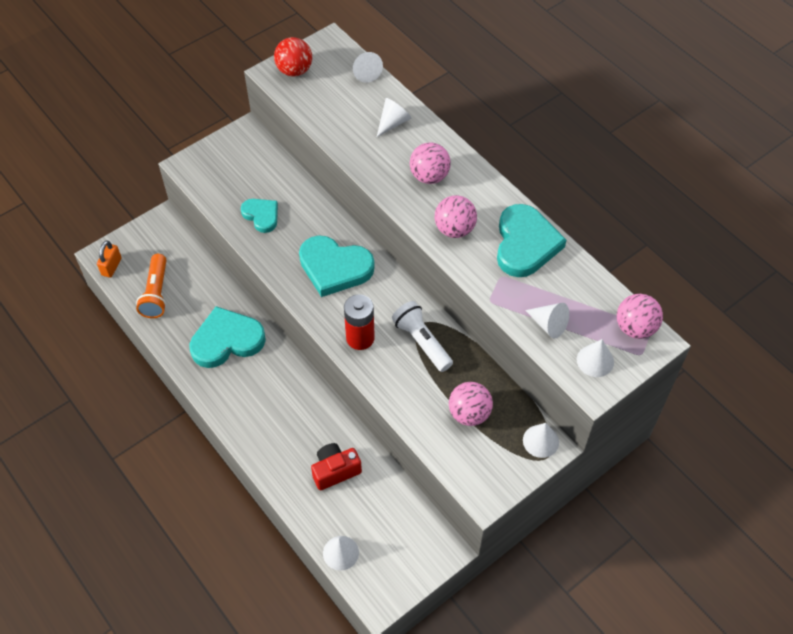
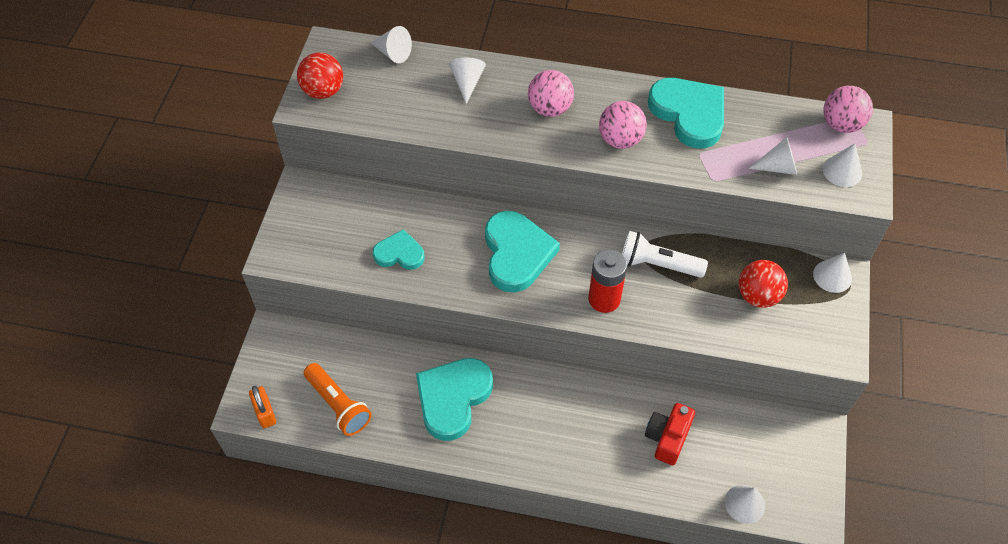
camera: 40 degrees left, 0 degrees up
(334, 268) = (516, 254): turquoise heart -> turquoise heart turned 75 degrees counterclockwise
(469, 413) = (757, 296): pink ball -> red ball

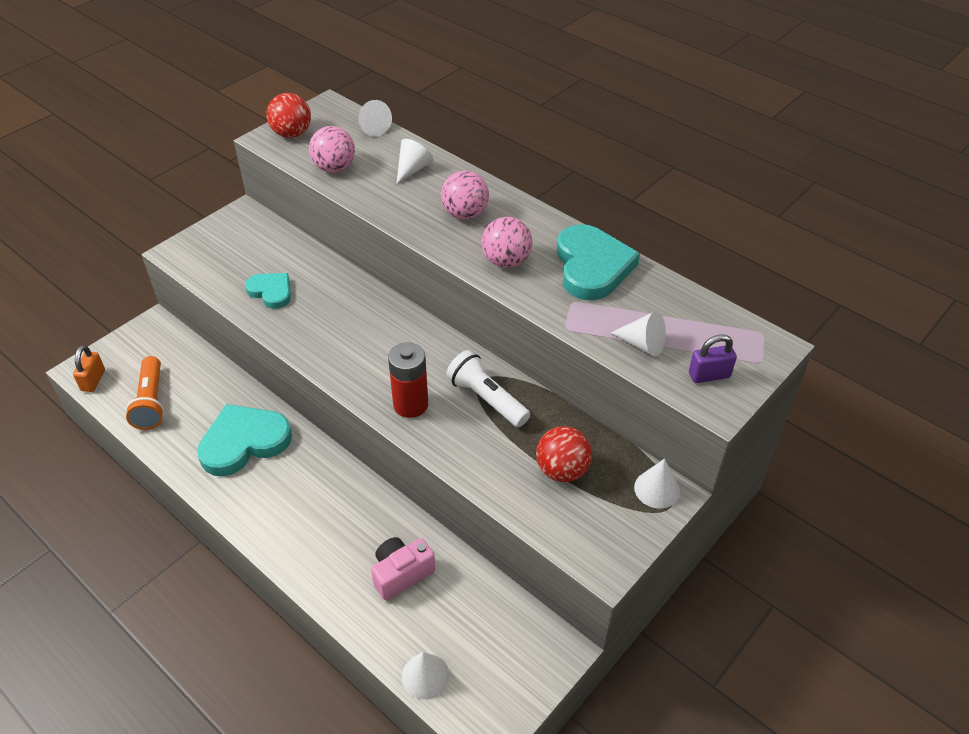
camera: 30 degrees right, 10 degrees down
(516, 254) = (367, 334): turquoise heart -> none
(667, 438) = (401, 574): red camera -> pink camera
(841, 124) = (744, 335): pink ball -> pink ball (334, 168)
(842, 171) = (709, 375): white cone -> purple padlock

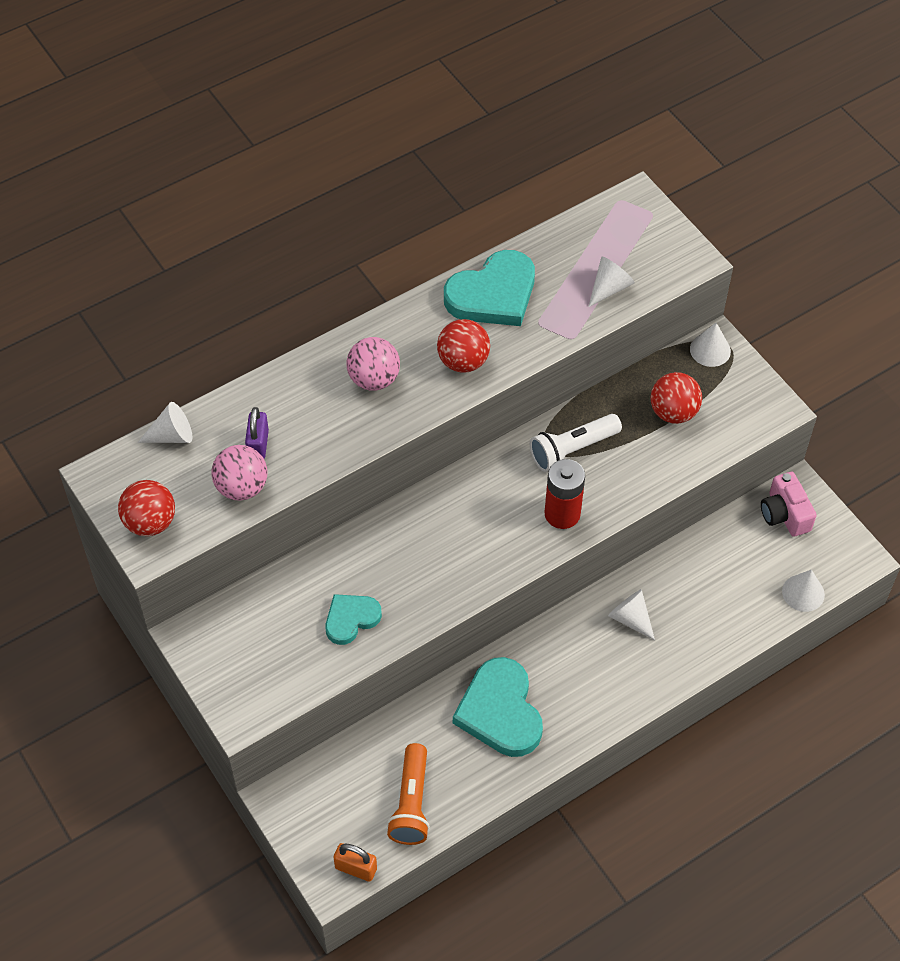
camera: 75 degrees left, 10 degrees up
(151, 402) = (411, 803): orange flashlight -> orange flashlight turned 90 degrees clockwise
(401, 574) = (698, 592): pink camera -> pink camera (784, 514)
(413, 169) = (273, 411): white cone -> white cone (630, 618)
(506, 261) = (463, 361): pink ball -> red ball
(592, 266) = (493, 294): turquoise heart -> turquoise heart turned 135 degrees clockwise
(709, 375) = (659, 254): purple padlock -> purple padlock (258, 444)

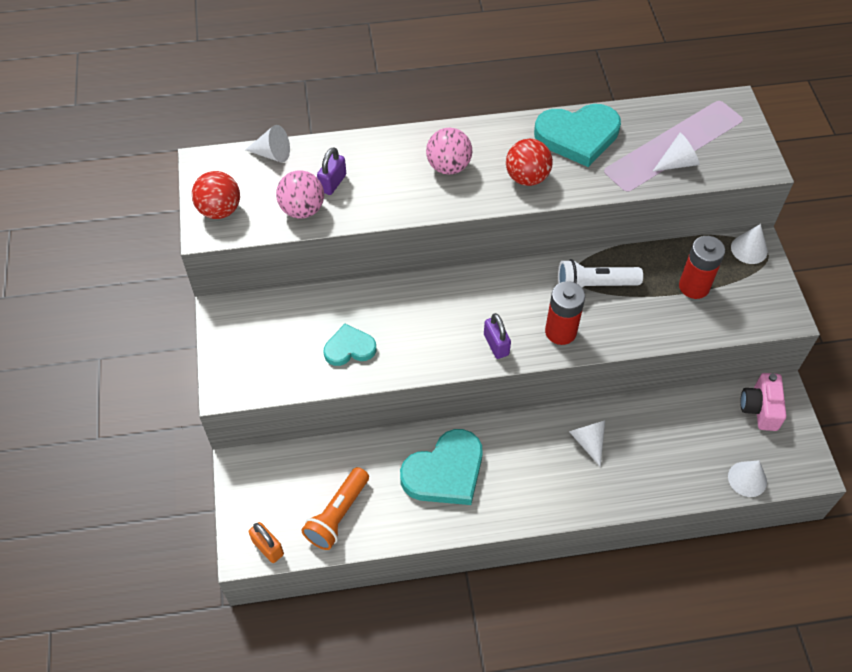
camera: 25 degrees right, 0 degrees up
(500, 711) = (445, 472): turquoise heart -> turquoise heart turned 135 degrees counterclockwise
(503, 554) = (496, 345): none -> purple padlock
(673, 412) = (694, 286): red ball -> red battery

